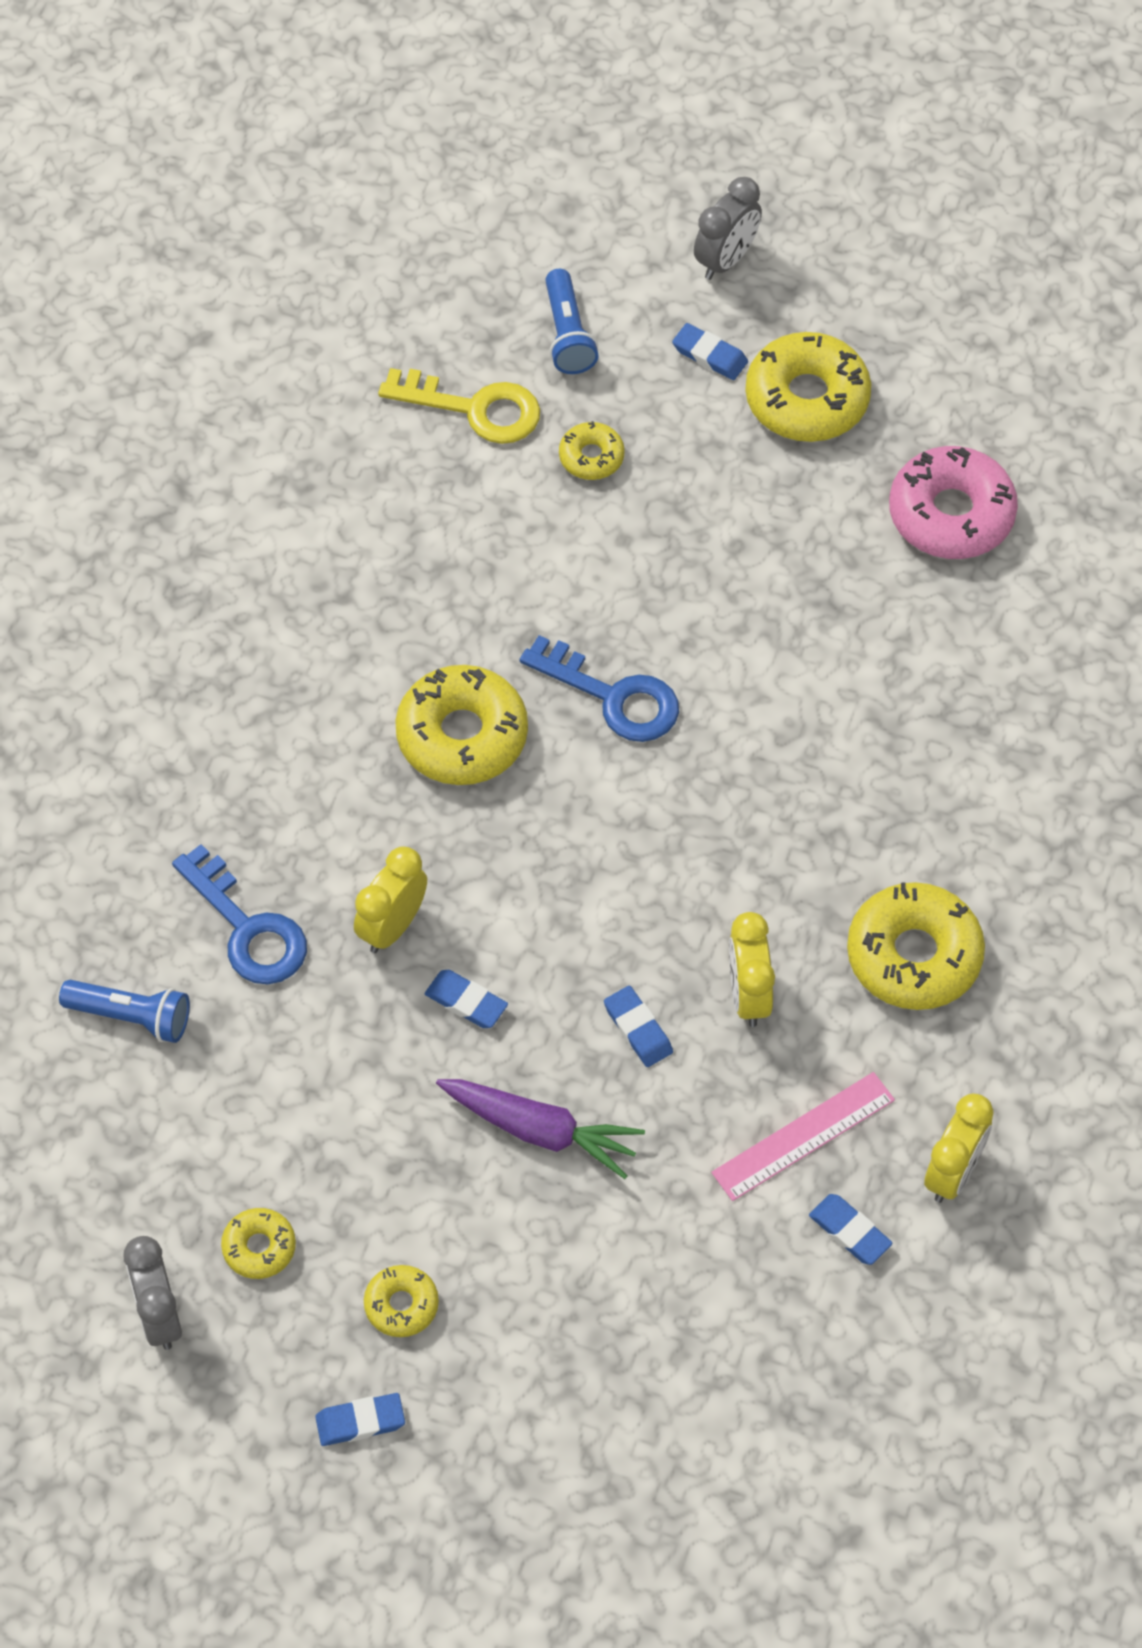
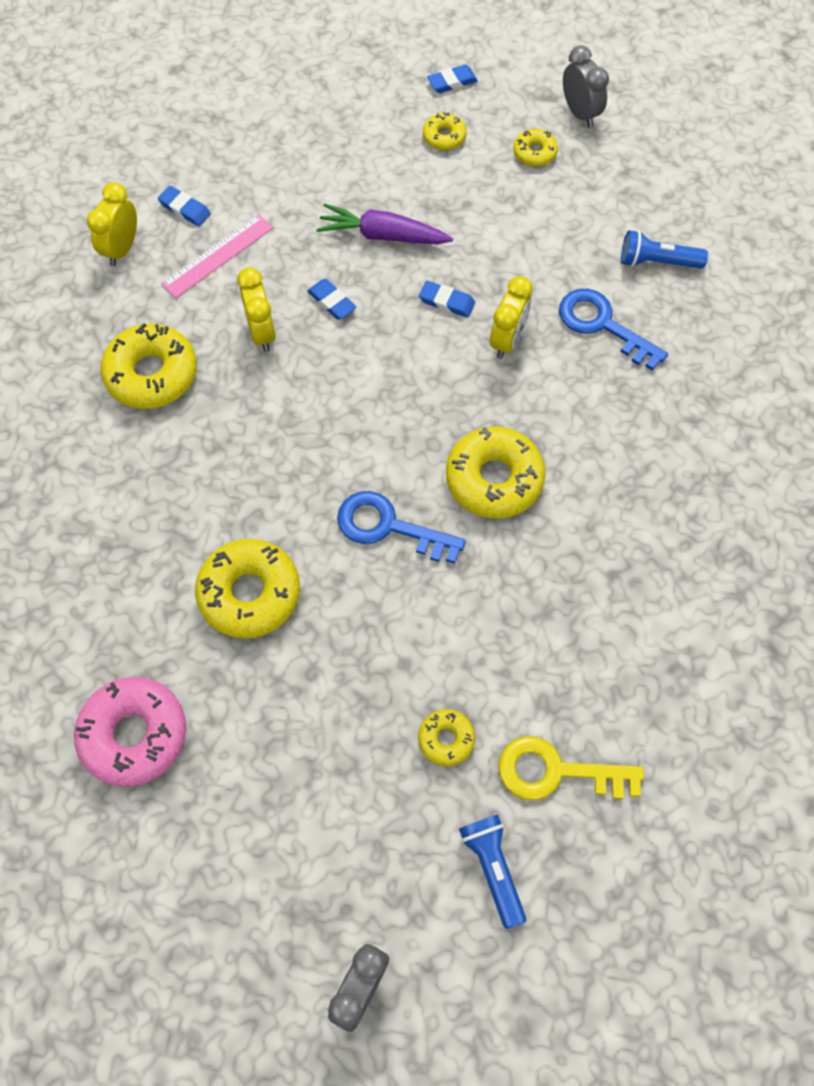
camera: 170 degrees right, 5 degrees up
(709, 355) = (360, 868): blue eraser -> none
(807, 399) = (267, 834): yellow donut -> yellow donut (249, 593)

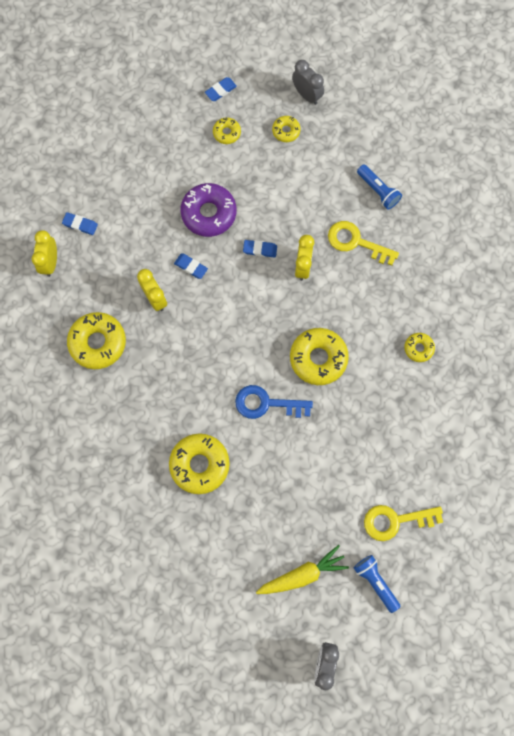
camera: 15 degrees left, 10 degrees up
(134, 735) = (162, 563): pink donut -> none
(218, 255) = (111, 252): pink ruler -> none
(367, 819) = (302, 574): none -> yellow carrot
(383, 235) = (209, 213): purple carrot -> purple donut
(446, 739) = (332, 519): yellow donut -> yellow donut (418, 348)
(602, 325) = (356, 242): blue key -> yellow key
(657, 262) = (378, 191): blue flashlight -> blue flashlight turned 120 degrees counterclockwise

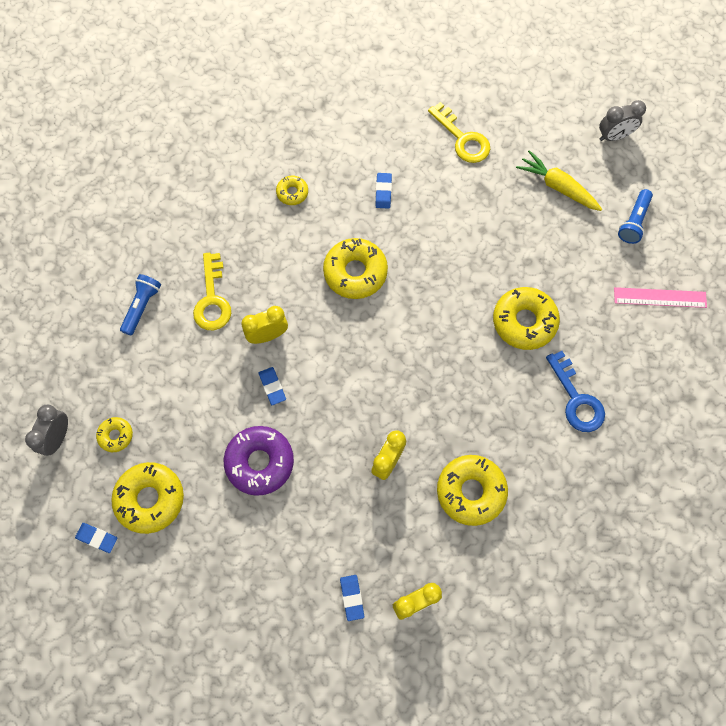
camera: 120 degrees left, 5 degrees down
(153, 591) = (660, 297): none -> pink ruler
(191, 267) = (331, 445): blue eraser -> blue eraser (383, 192)
(227, 133) = (150, 499): yellow donut -> yellow donut, size x1.92
(266, 404) = (428, 294): blue key -> blue key (576, 399)
(375, 582) = (523, 130): blue flashlight -> blue flashlight (633, 222)

